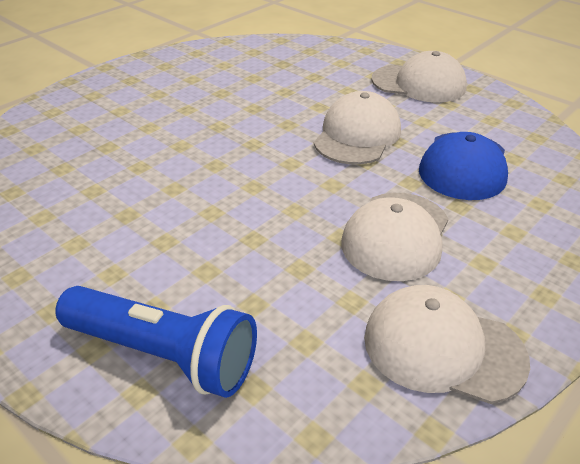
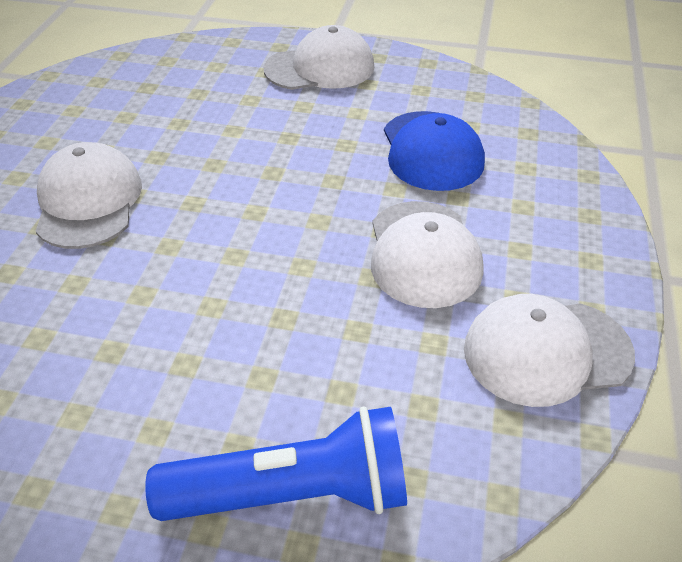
camera: 30 degrees left, 5 degrees up
(357, 135) = (301, 152): white cap -> white cap (88, 202)

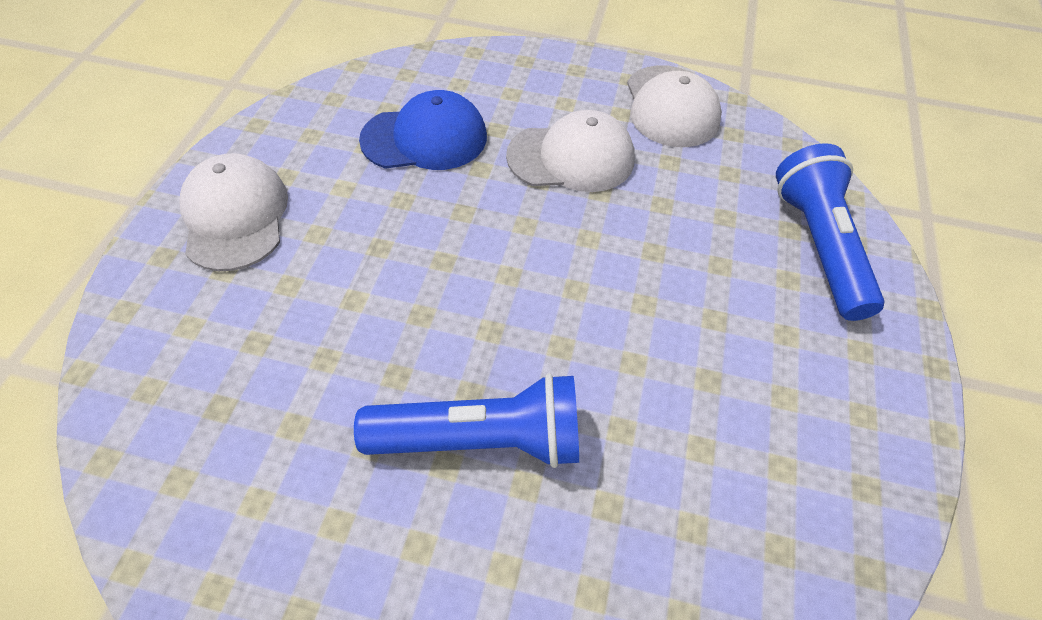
camera: 90 degrees left, 10 degrees up
(88, 202) = (481, 440): white cap -> blue flashlight

